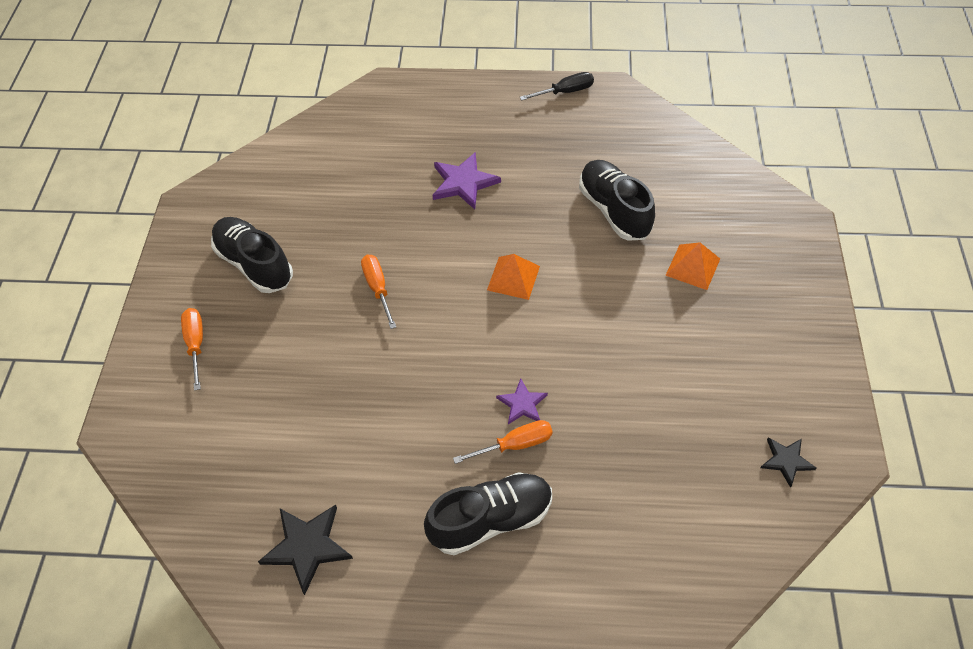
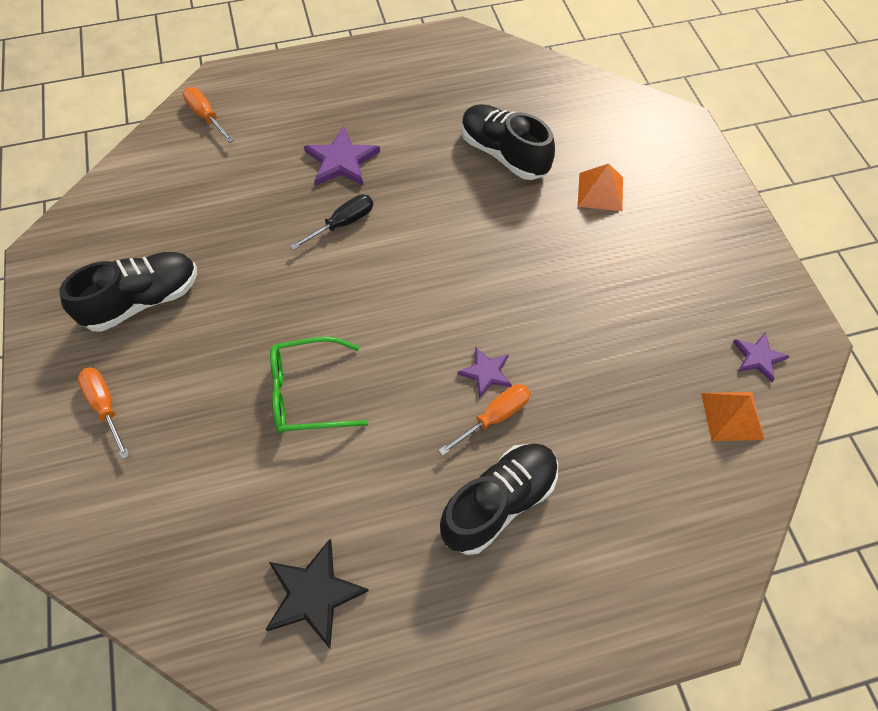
camera: 20 degrees left, 5 degrees up
(255, 264) = (143, 301): black shoe -> black shoe turned 120 degrees clockwise
(361, 378) = (307, 393): none -> green glasses
(378, 288) = (290, 292): orange screwdriver -> orange screwdriver (206, 116)
(513, 278) = (429, 246): orange pyramid -> orange pyramid (732, 416)
(566, 92) = (412, 47): black screwdriver -> black screwdriver (343, 223)
(786, 461) = (758, 357): black star -> purple star

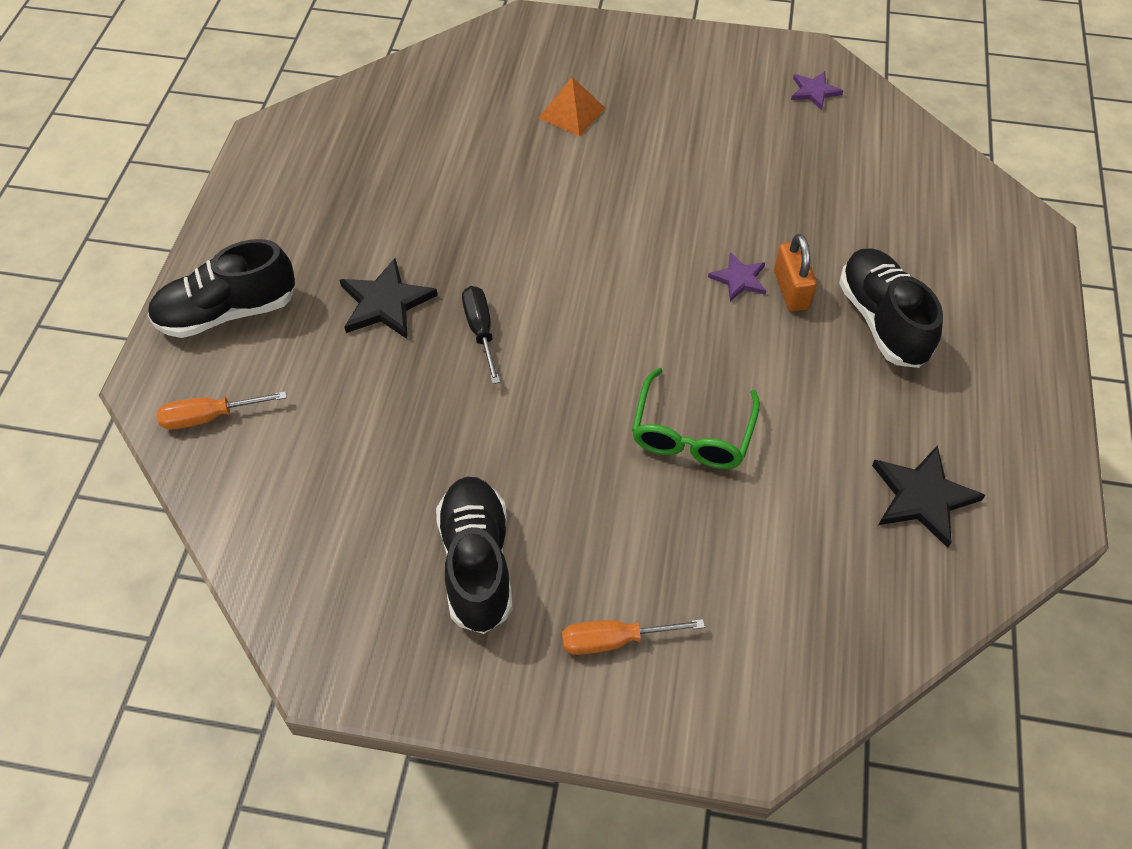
camera: 65 degrees left, 5 degrees down
(341, 161) = (385, 303): purple star -> black star
(495, 416) = (791, 290): orange screwdriver -> orange padlock
(504, 154) = (473, 163): black shoe -> black shoe (227, 312)
(732, 416) = (862, 132): orange pyramid -> none

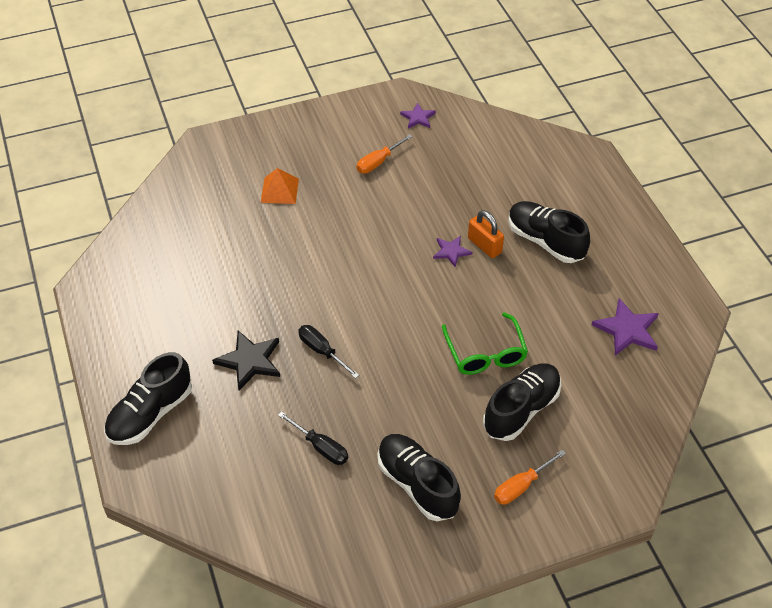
camera: 30 degrees left, 5 degrees down
(208, 417) = (190, 483): orange screwdriver -> orange screwdriver (378, 162)
(391, 452) = (321, 447): none -> black screwdriver
(688, 534) = (521, 410): none -> black shoe
(922, 497) = (627, 330): black star -> purple star

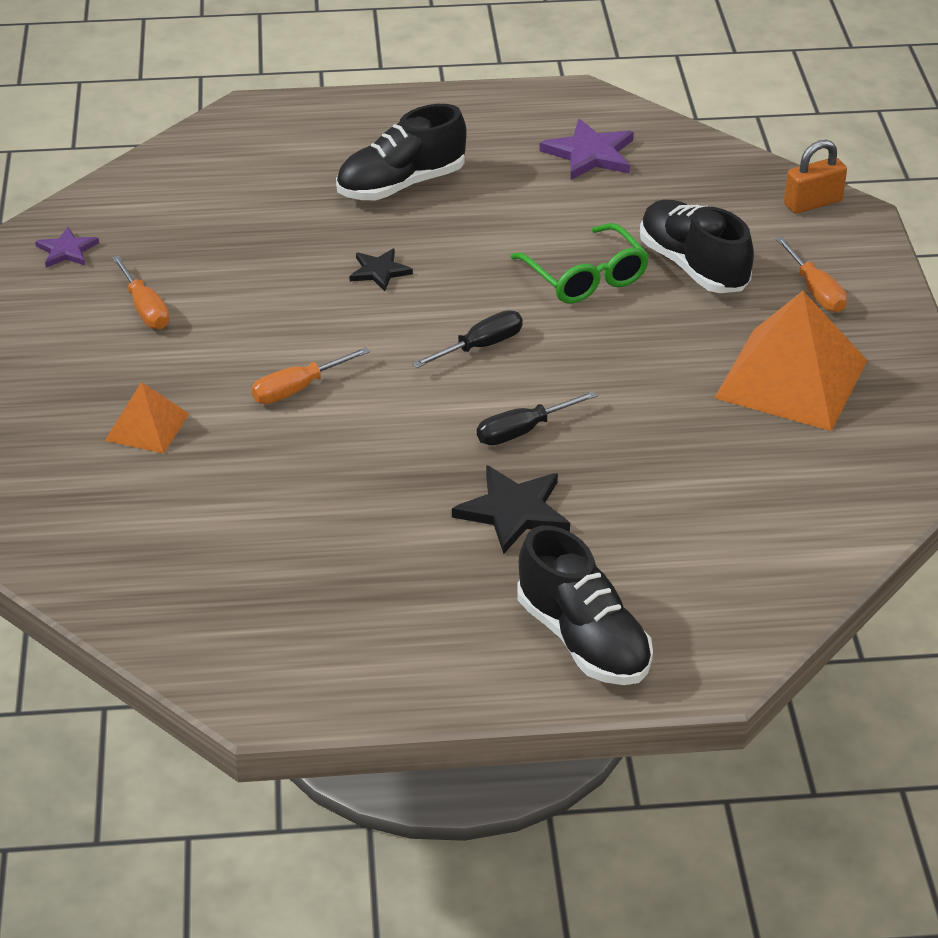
camera: 75 degrees left, 10 degrees down
(321, 447) = (704, 459): black screwdriver -> black screwdriver (481, 346)
(329, 242) = (297, 389): none -> orange screwdriver
(417, 484) = (791, 378): black shoe -> orange pyramid
(451, 251) = (379, 271): purple star -> black star
(484, 245) = (382, 239): orange padlock -> orange padlock (812, 203)
(485, 353) = (585, 277): green glasses -> green glasses turned 60 degrees clockwise

